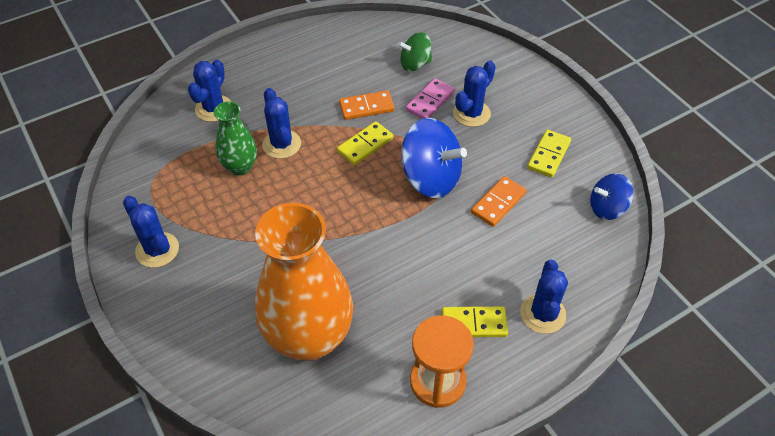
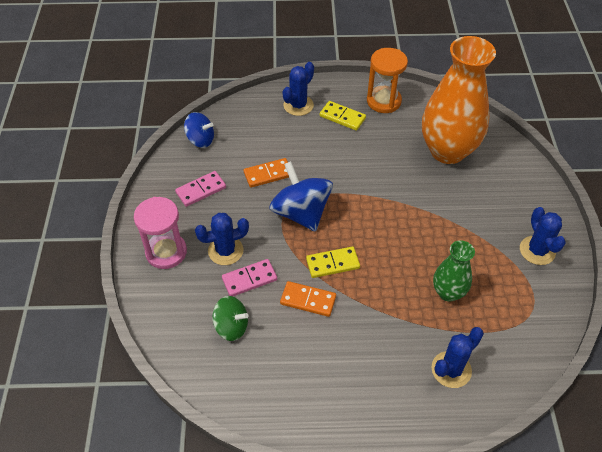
camera: 150 degrees left, 0 degrees up
(281, 144) = (403, 298): blue cactus -> none
(521, 90) = (166, 252): none -> pink hourglass
(548, 155) = (201, 190): yellow domino -> pink domino

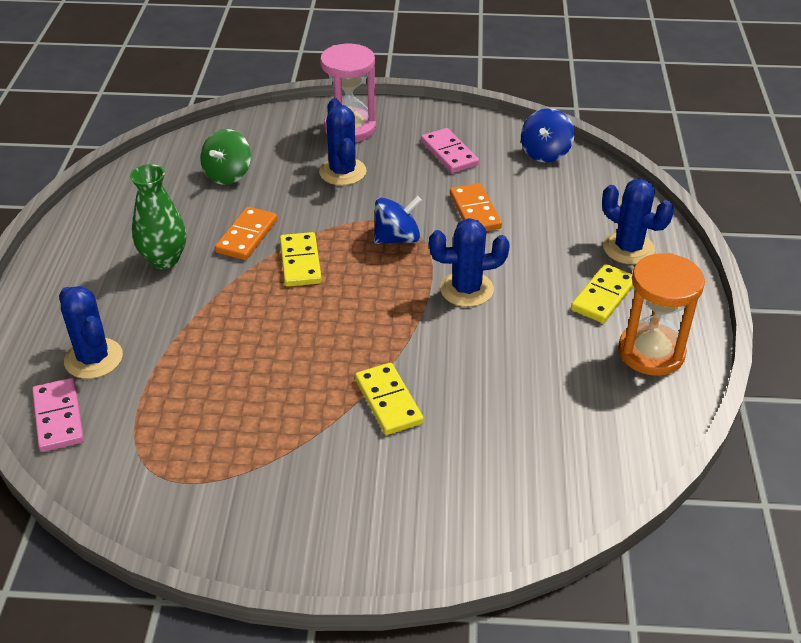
camera: 95 degrees right, 10 degrees down
(249, 279) = (293, 190): pink domino -> pink domino (58, 417)
(301, 213) = (397, 238): blue spinning top -> blue spinning top, size x0.59
(447, 151) = (522, 424): orange vase -> none
(447, 206) = (388, 401): none -> yellow domino
(448, 292) = (218, 375): green vase -> green vase (164, 259)
(537, 250) = (270, 509): blue cactus -> blue cactus (466, 289)

